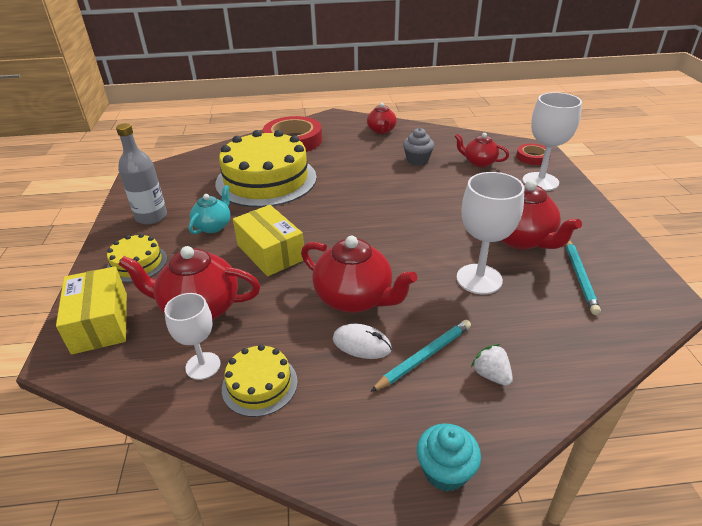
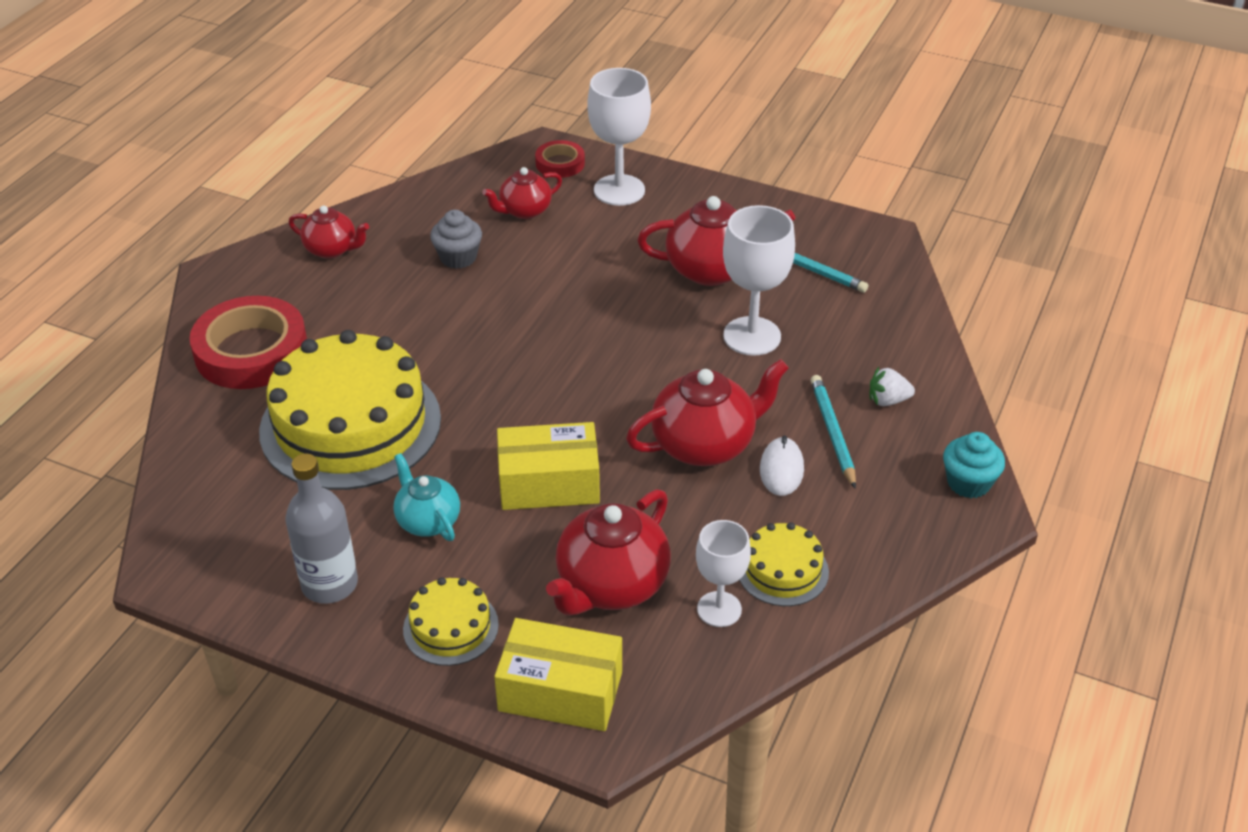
camera: 60 degrees left, 5 degrees up
(361, 344) = (781, 469): white mouse -> white mouse turned 45 degrees counterclockwise

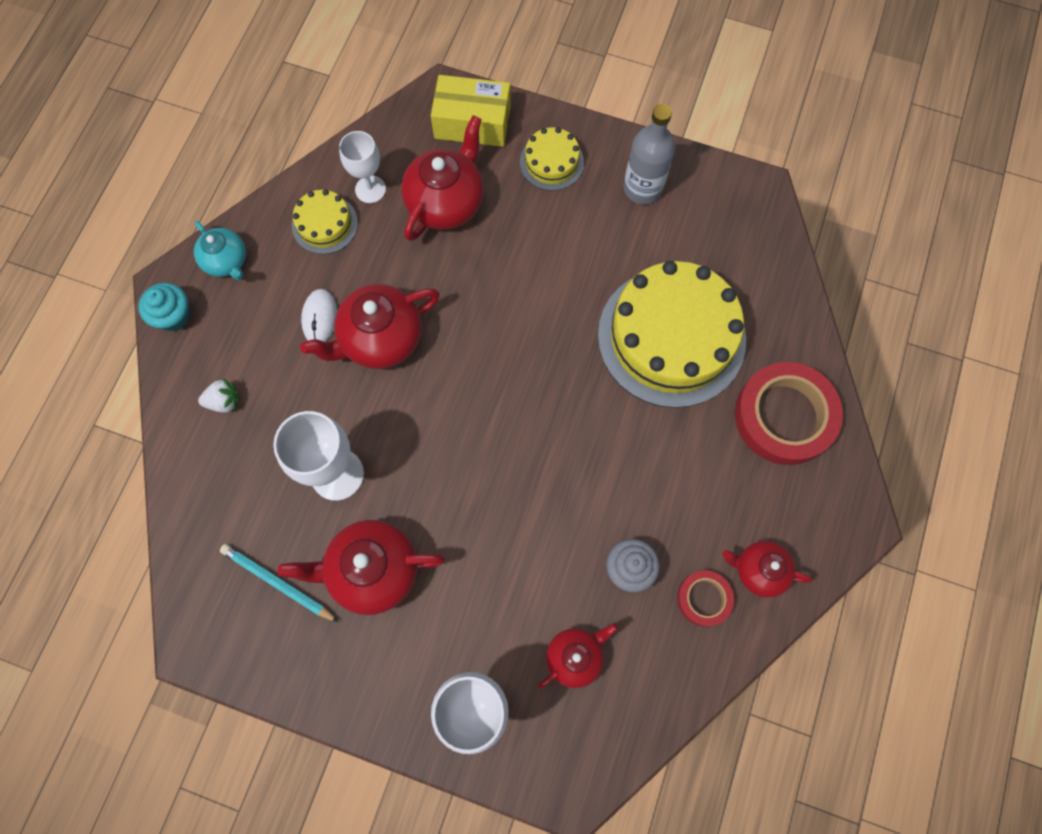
camera: 175 degrees right, 30 degrees up
(427, 520) = (587, 247): turquoise teapot -> turquoise teapot (227, 261)
(549, 483) = (501, 289): yellow box -> none
(560, 163) = (548, 756): red tape -> red tape (704, 598)
(832, 432) = (275, 360): turquoise pencil -> none

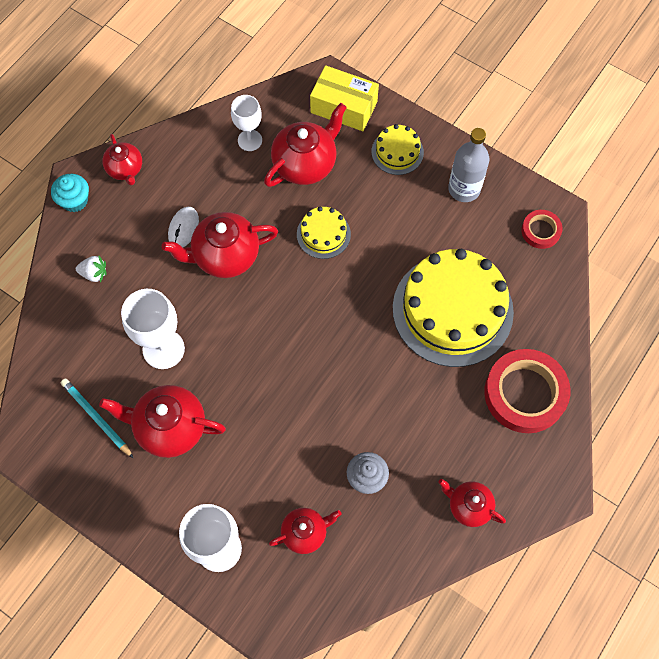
camera: 15 degrees right, 5 degrees down
(227, 261) = (125, 169): turquoise teapot -> red teapot
(325, 224) = (207, 159): yellow cake -> yellow cake (323, 234)
(704, 598) = (418, 516): red tape -> red tape (540, 231)

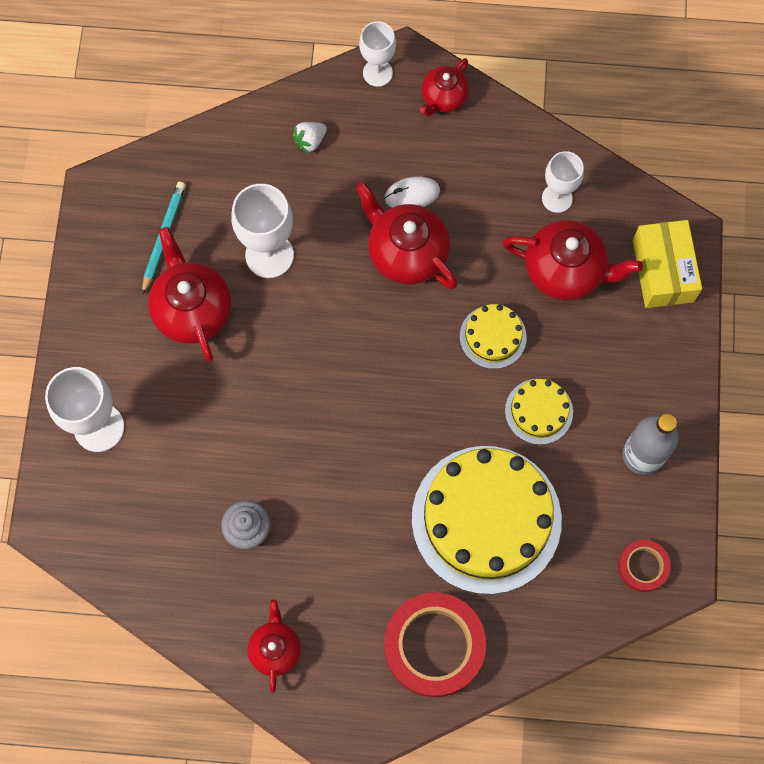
camera: 60 degrees right, 5 degrees up
(75, 201) = (377, 73): turquoise cupcake -> white goblet
(94, 273) = (310, 141): white strawberry -> white strawberry turned 75 degrees clockwise
(305, 532) = (159, 500): red teapot -> none
(397, 152) = (643, 358): yellow cake -> yellow cake (539, 411)

